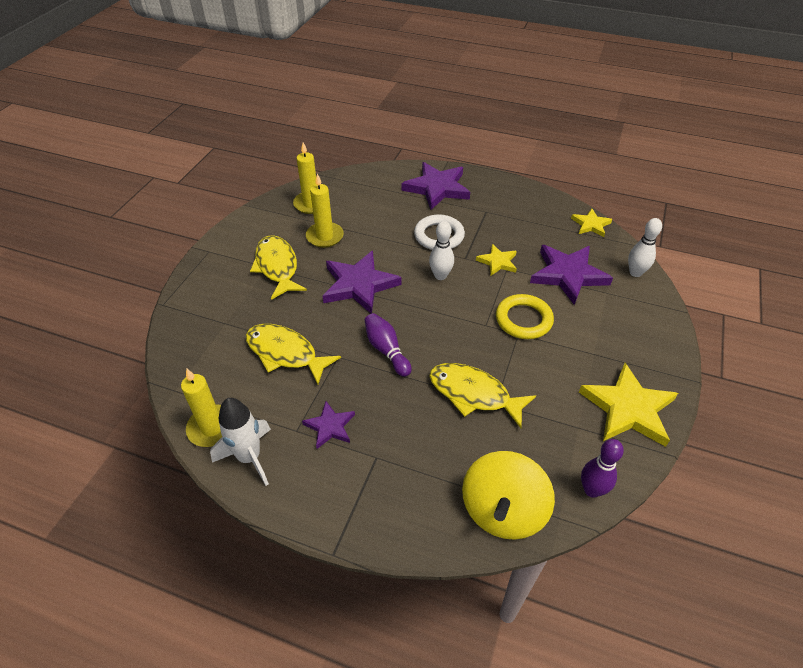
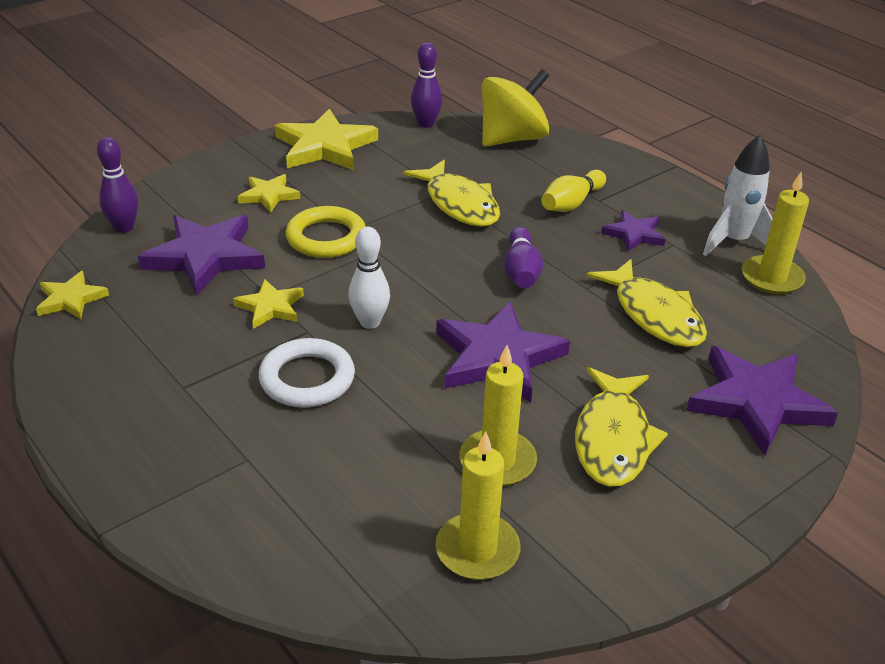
camera: 150 degrees left, 10 degrees down
(395, 439) = (571, 203): none -> yellow bowling pin
(437, 188) = (204, 471): purple star -> purple star (756, 402)
(598, 337) = (269, 195): none -> yellow star
(635, 273) = (124, 227): white bowling pin -> purple bowling pin

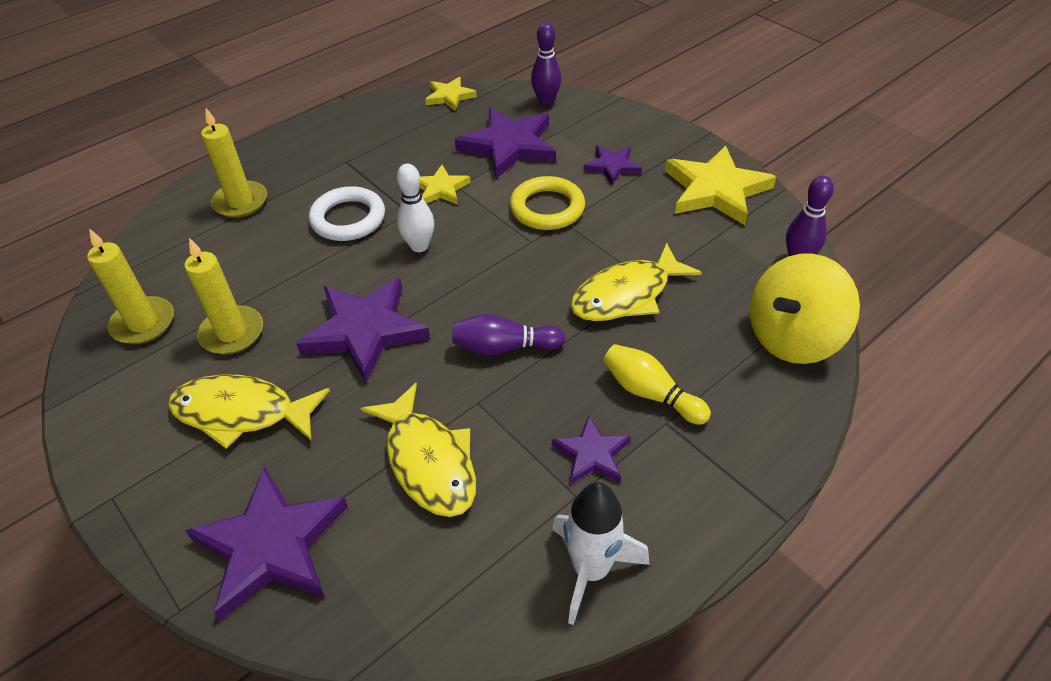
camera: 90 degrees right, 10 degrees up
(269, 195) = (612, 166): yellow star -> purple star
(512, 139) = (792, 337): yellow spinning top -> yellow spinning top turned 90 degrees clockwise
(654, 315) = (428, 461): yellow fish -> yellow fish turned 90 degrees counterclockwise
(772, 278) = (508, 605): yellow candle -> yellow candle (240, 202)

